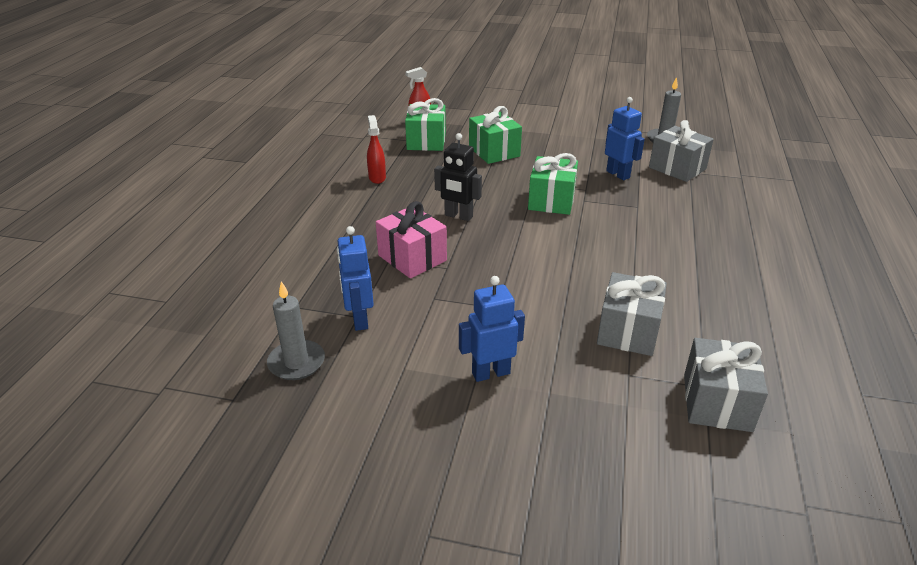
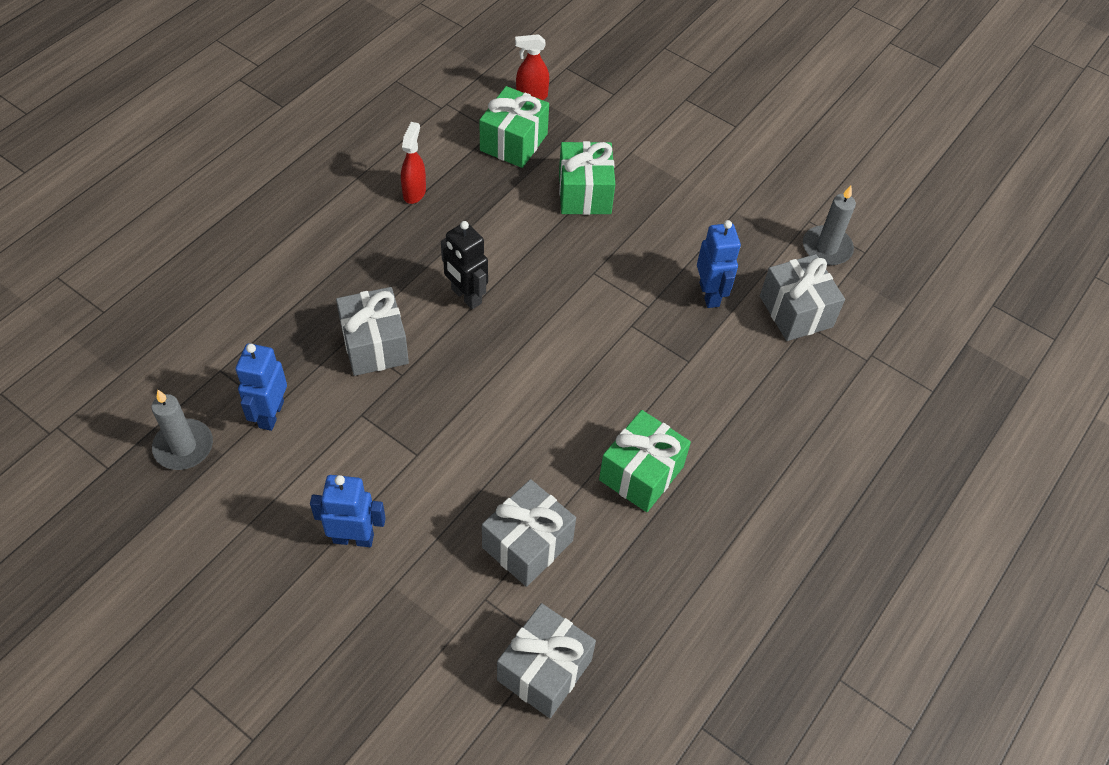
camera: 20 degrees right, 20 degrees up
(412, 258) = (374, 345): pink gift -> grey gift
(551, 201) = (591, 311): green gift -> green gift (641, 473)

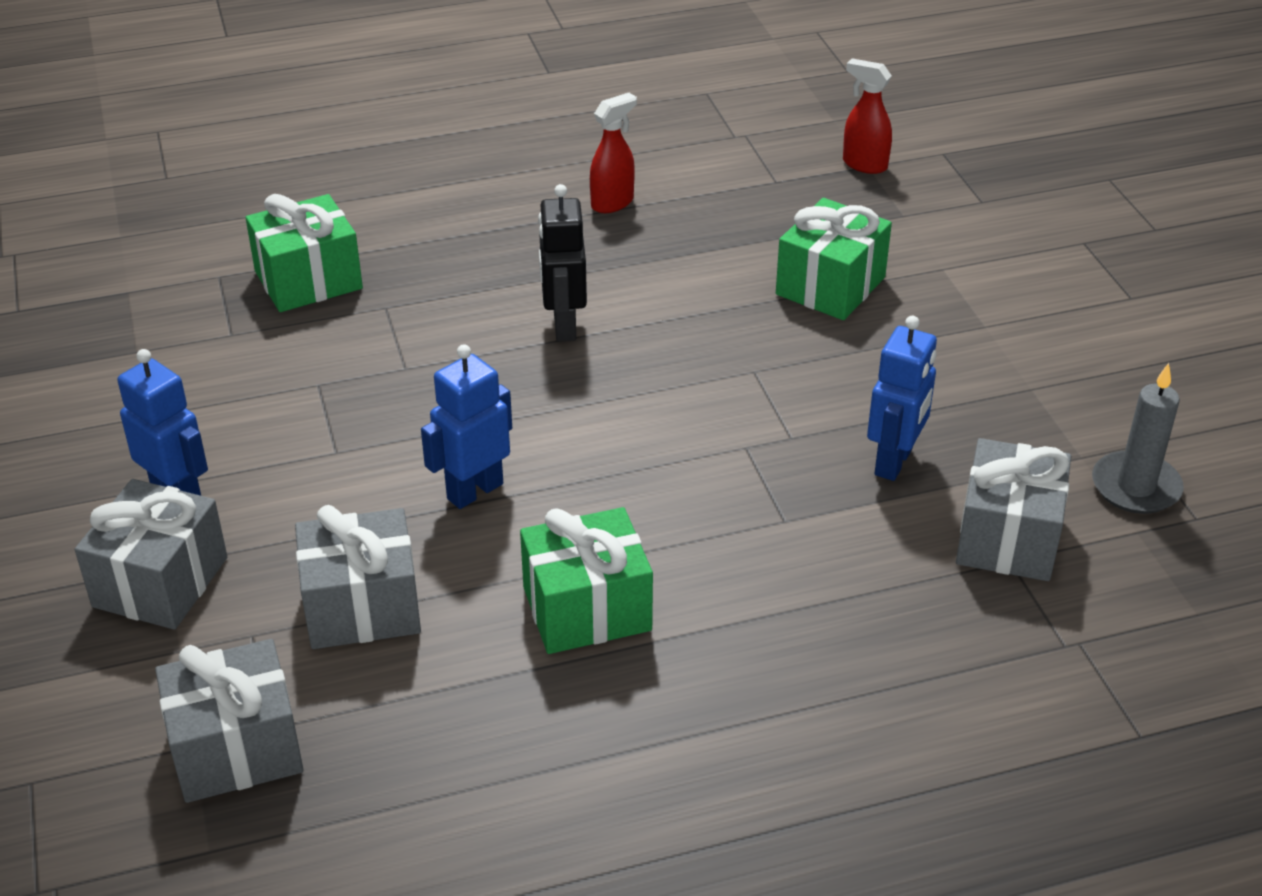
camera: 40 degrees right, 15 degrees down
(183, 447) = (107, 326): grey candle -> none
(271, 414) = (224, 338): blue robot -> blue robot (474, 491)
(374, 345) = (405, 326): grey gift -> grey gift (160, 582)
(513, 142) = (790, 201): green gift -> green gift (308, 280)

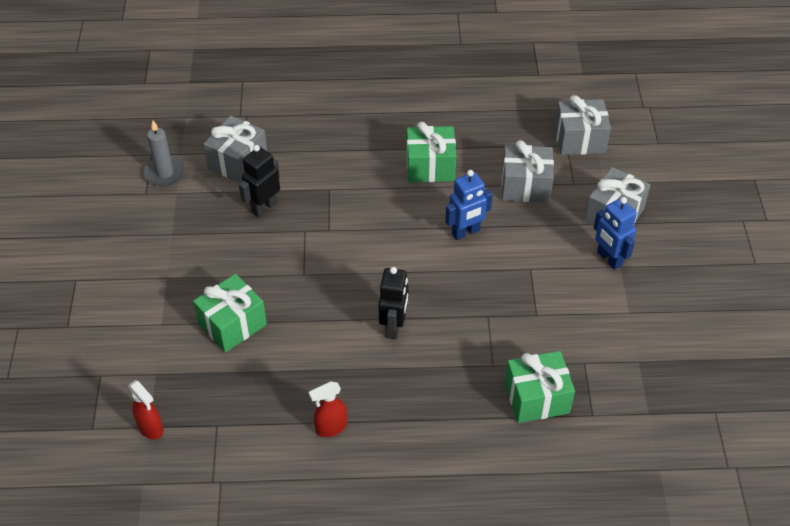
camera: 165 degrees left, 10 degrees up
(894, 462) = (264, 207): blue robot -> black robot

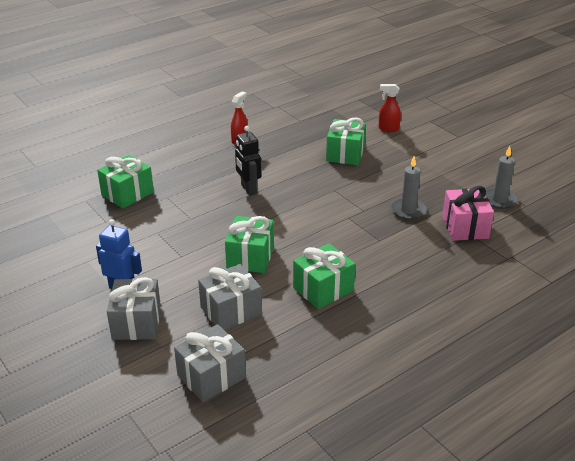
camera: 145 degrees right, 15 degrees down
(151, 428) = (331, 108): red spray bottle -> red spray bottle (388, 129)
(238, 161) = (465, 227): grey gift -> pink gift
(264, 207) = (408, 210): black robot -> grey candle
(466, 232) = (250, 257): blue robot -> green gift

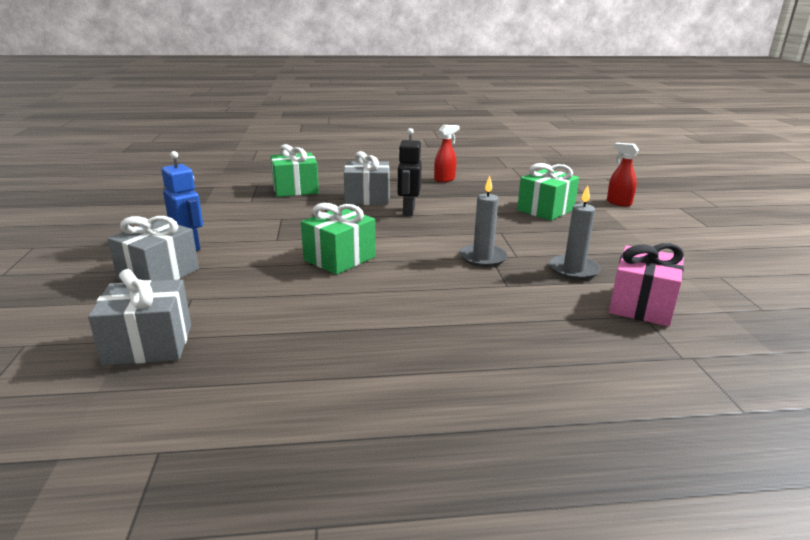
camera: 30 degrees right, 10 degrees down
(231, 311) = (257, 294): grey gift -> grey gift (367, 198)
(323, 289) = (382, 308): green gift -> none
(499, 200) = (721, 292): grey candle -> grey candle (482, 258)

